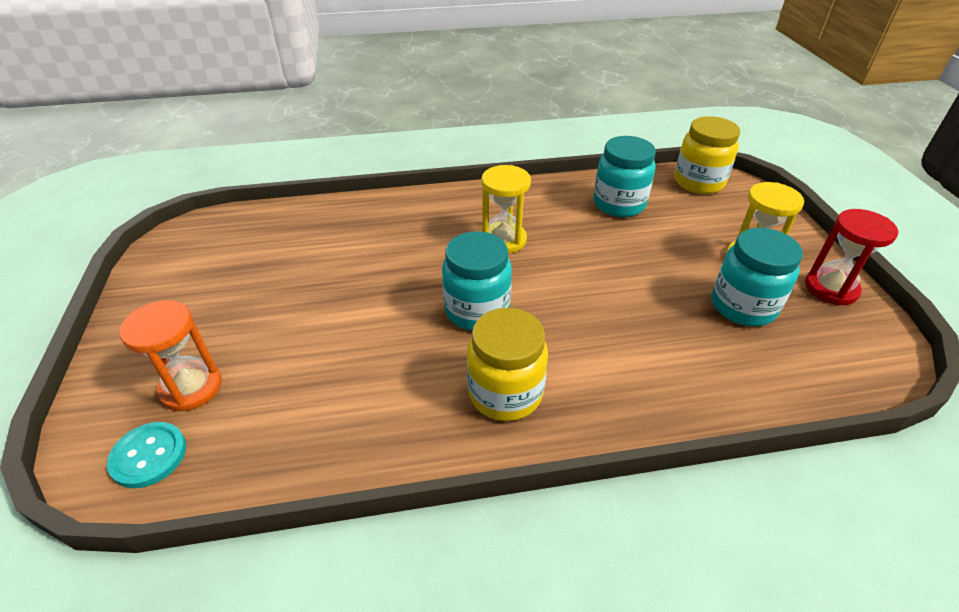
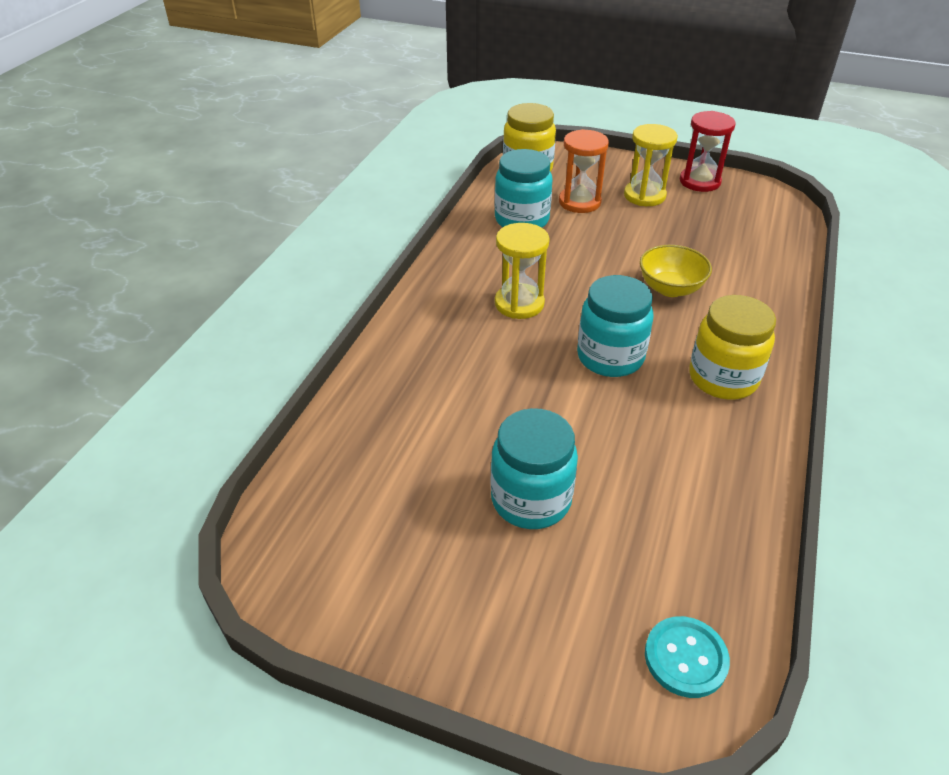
camera: 60 degrees left, 0 degrees up
(191, 387) = (599, 603): orange hourglass -> orange hourglass (579, 202)
(613, 319) = (670, 288): none -> yellow bowl
(743, 306) = (694, 224): turquoise jar -> turquoise jar (531, 500)

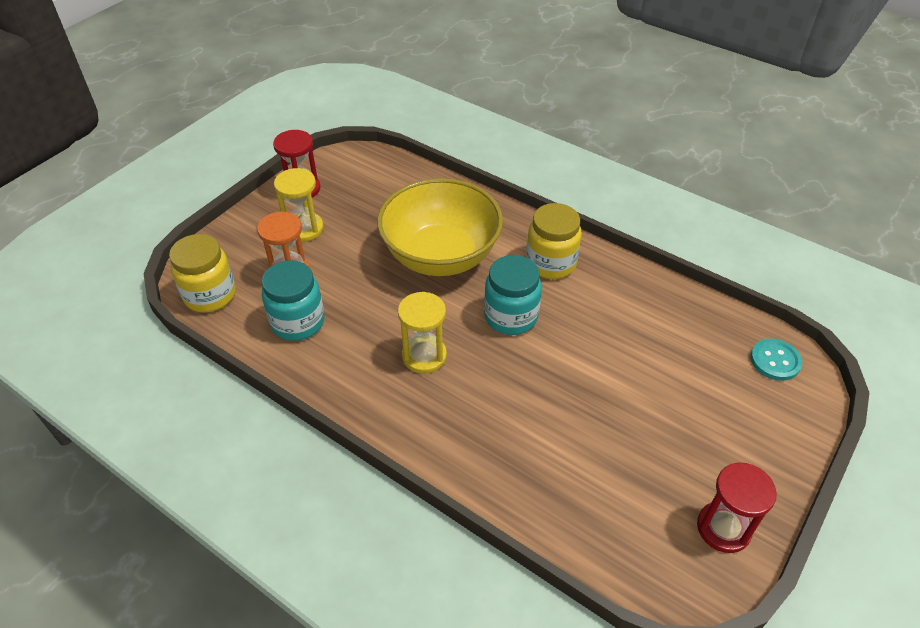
camera: 75 degrees left, 5 degrees up
(362, 595) = (723, 528): none -> red hourglass
(531, 500) = (647, 404): turquoise jar -> none
(670, 288) = (441, 256): yellow bowl -> yellow bowl, size x2.10

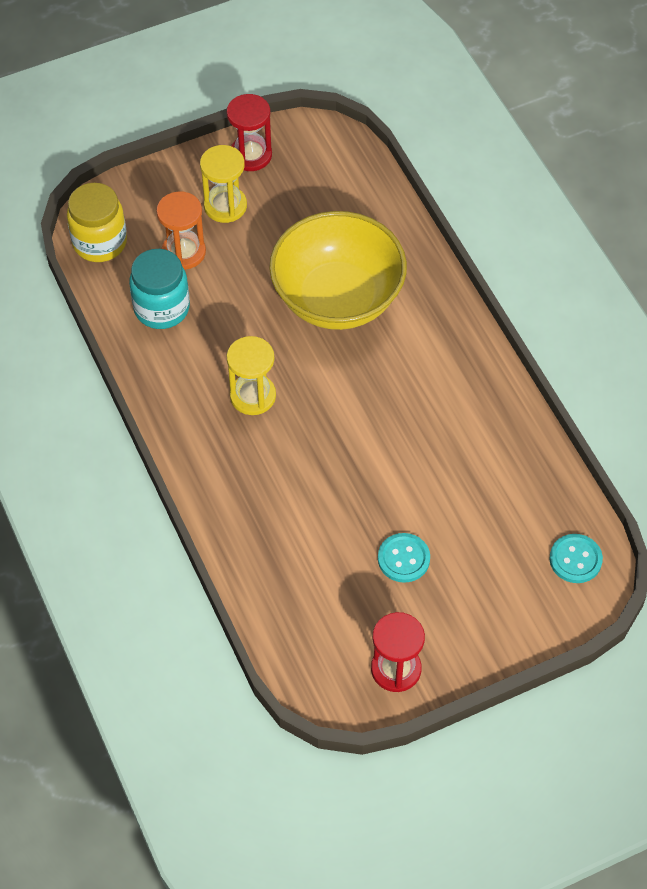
camera: 30 degrees right, 10 degrees up
(511, 316) = (359, 395): turquoise jar -> none
(551, 263) = (440, 357): yellow jar -> none
(649, 427) = (403, 559): none -> turquoise button

